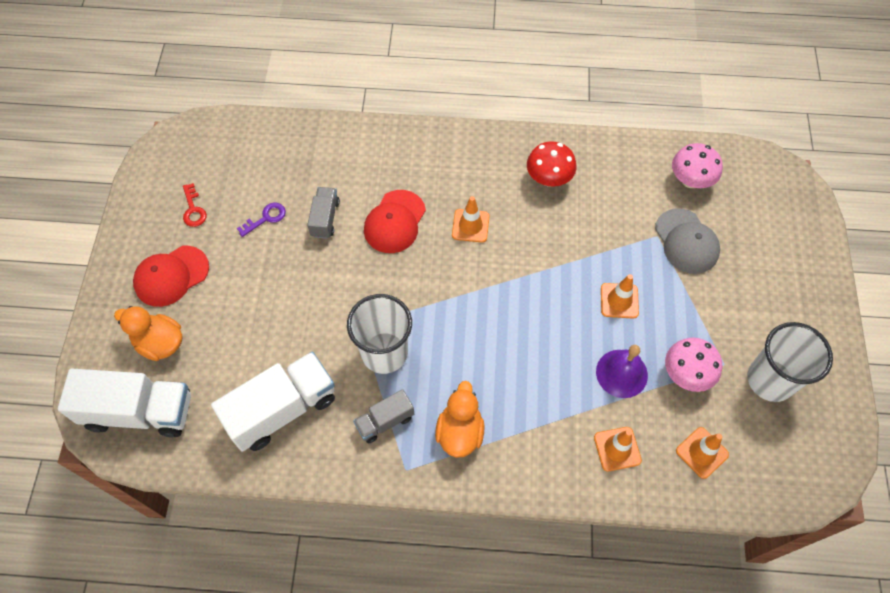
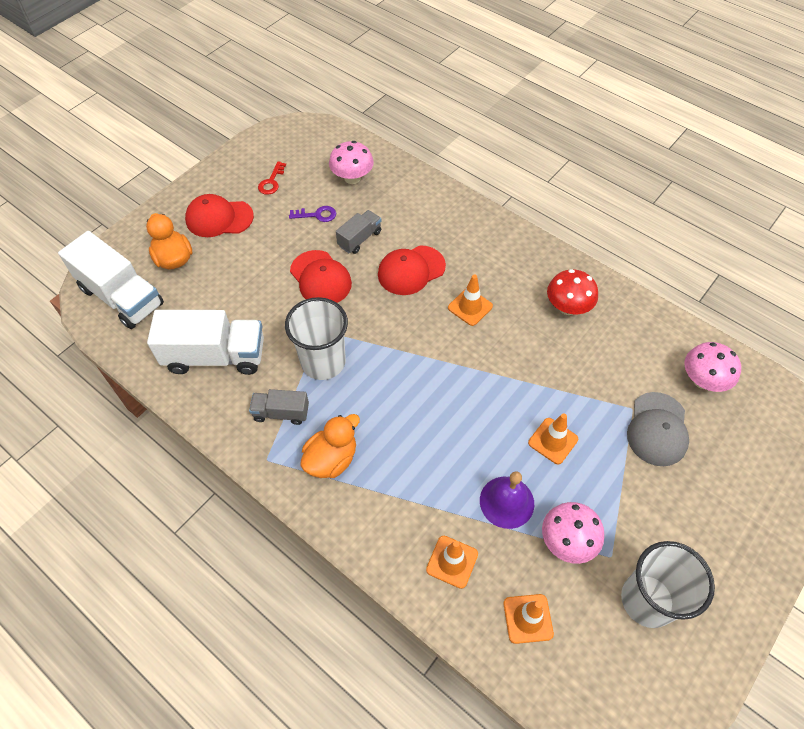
camera: 35 degrees right, 5 degrees down
(270, 162) = (352, 178): none -> pink mushroom
(319, 277) = (320, 278): none -> red cap

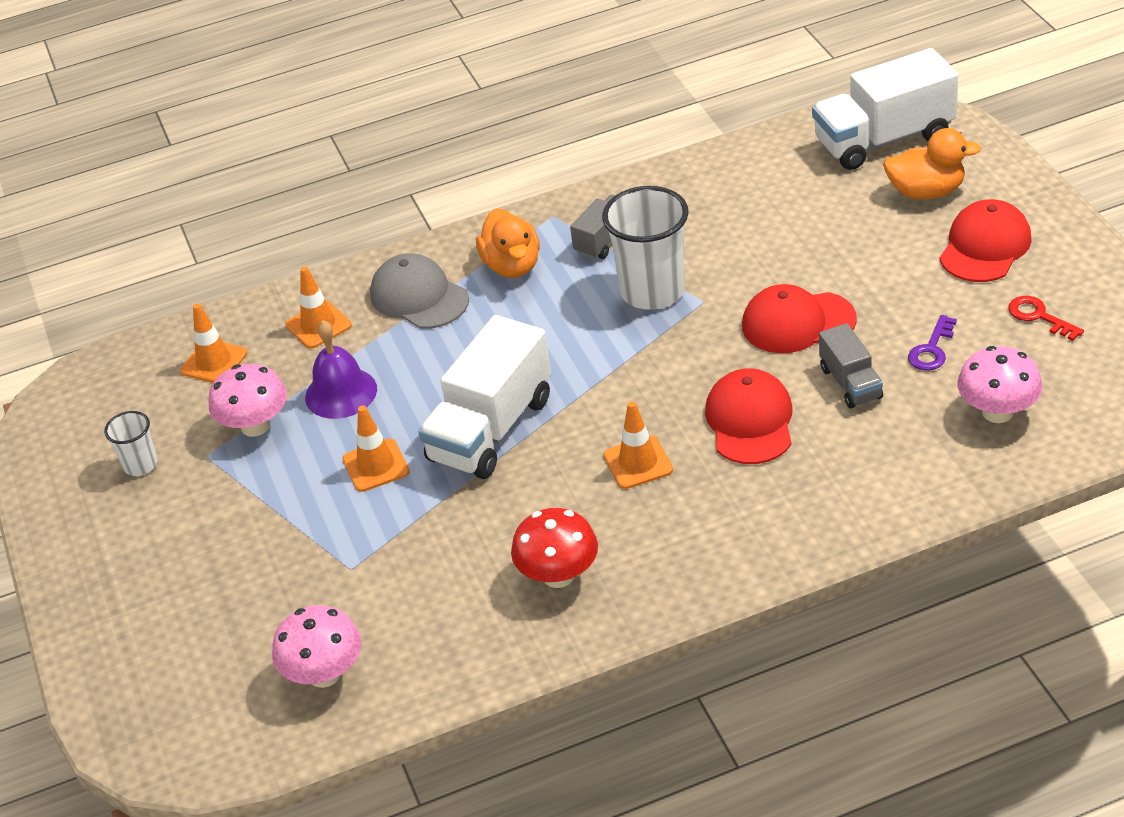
camera: 125 degrees right, 15 degrees down
(215, 356) = (729, 202): white truck -> white truck (491, 429)
(647, 600) = (140, 465): white cup -> white cup, size x0.51
(657, 429) = (303, 580): grey cap -> grey cap (419, 297)

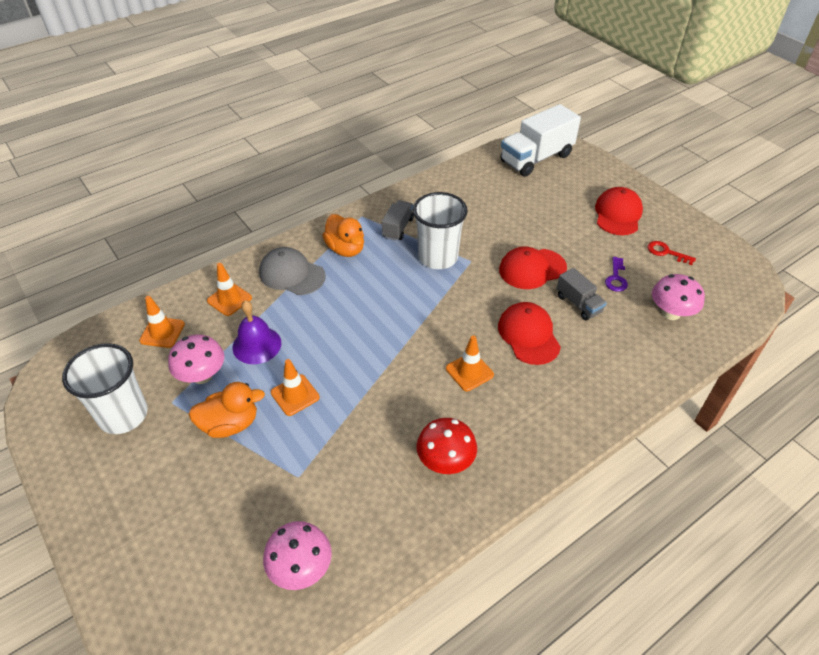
camera: 20 degrees left, 5 degrees up
(140, 465) = (123, 415): white cup -> white cup, size x1.96
(491, 429) = (366, 359): white truck -> none
(926, 192) = (572, 186): orange duck -> orange duck (230, 424)

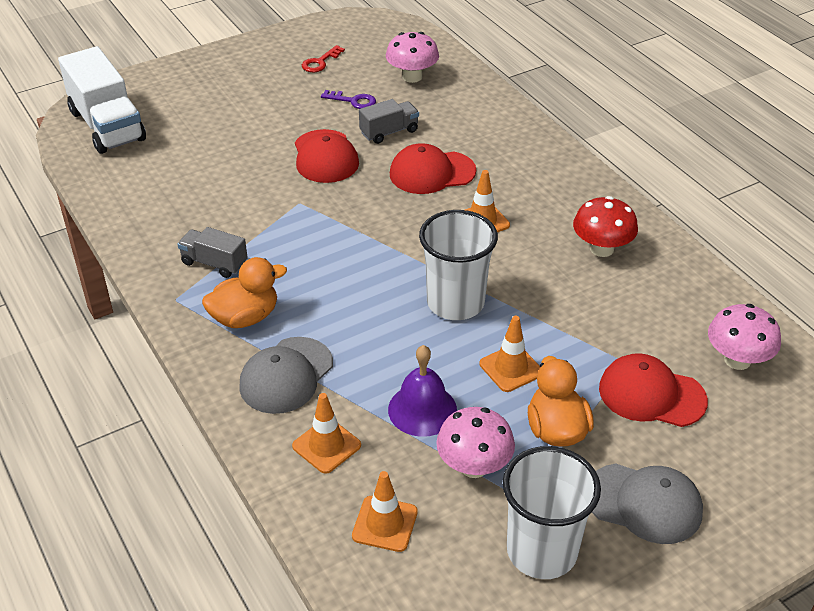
camera: 85 degrees left, 5 degrees down
(152, 480) = (644, 503): none -> grey cap
(438, 257) = (285, 230): white cup -> white cup (455, 303)
(618, 214) = (245, 82): red cap -> red cap (651, 394)

